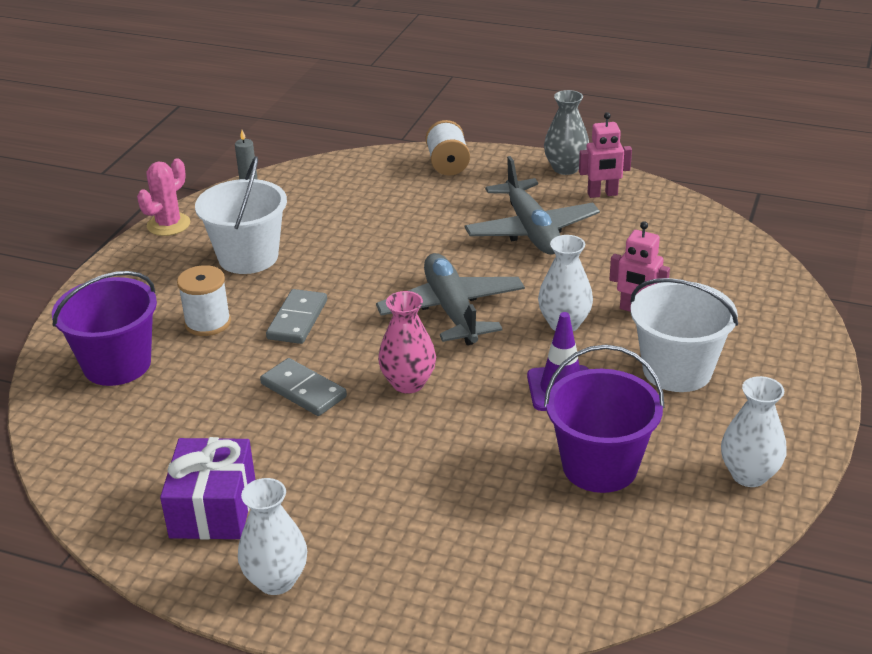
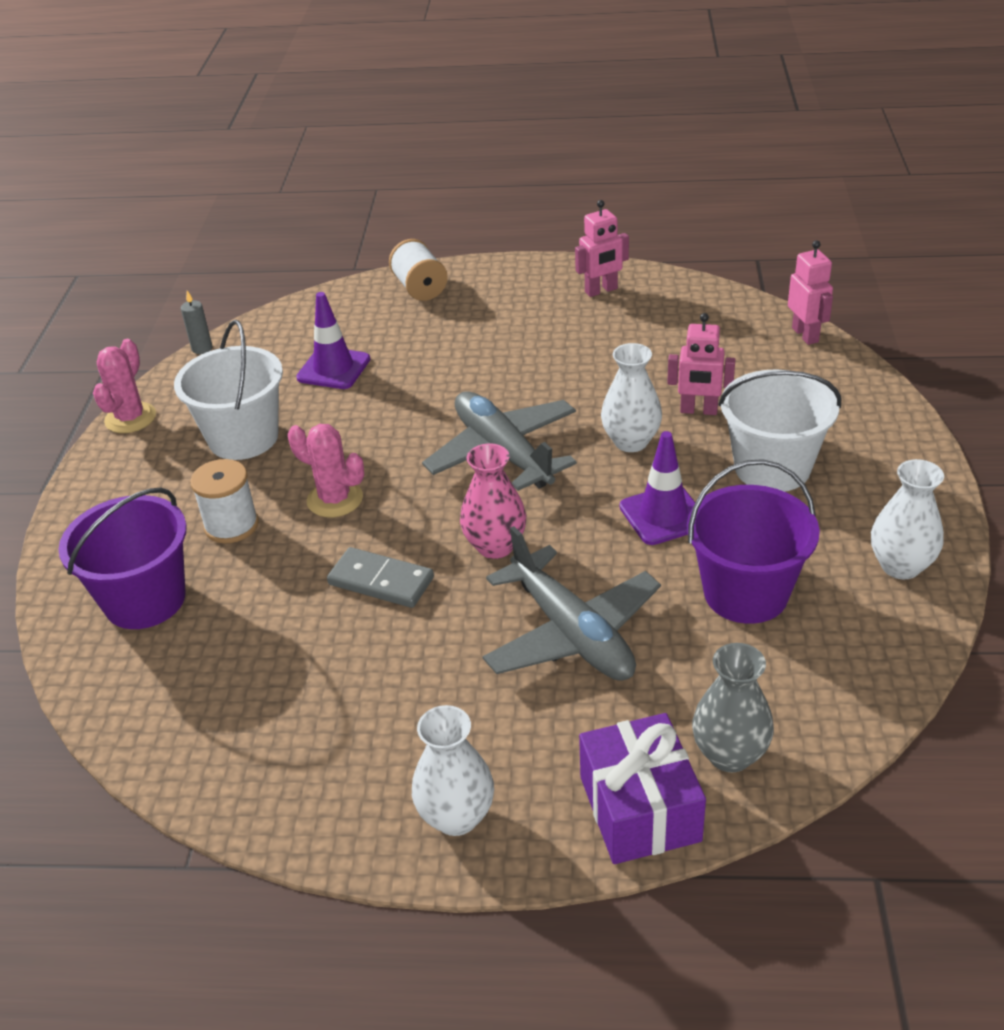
camera: 15 degrees left, 5 degrees up
(213, 508) = (341, 748): purple gift -> purple gift (639, 808)
(297, 319) = (335, 499): grey domino -> pink cactus
(345, 216) = (333, 369): none -> purple traffic cone
(531, 230) = (545, 344): grey plane -> grey plane (571, 633)
(565, 168) = (549, 269): grey vase -> grey vase (729, 754)
(767, 265) = (805, 335): none -> pink robot

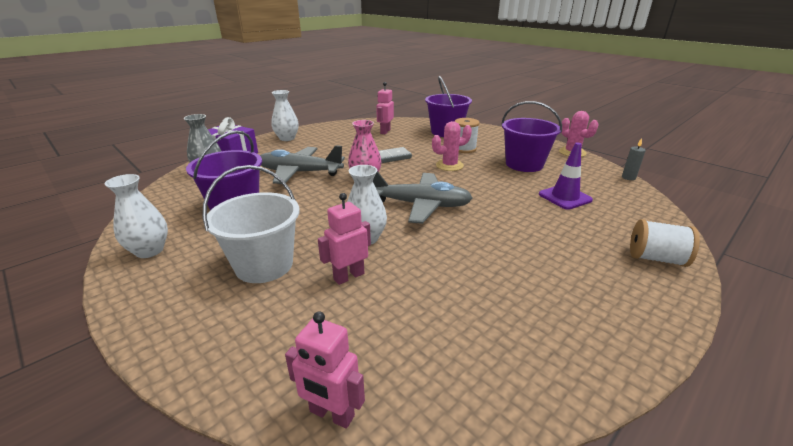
camera: 130 degrees right, 10 degrees down
(243, 438) = (524, 164): white bucket -> purple bucket
(601, 291) = (568, 340): pink robot -> pink robot (385, 131)
(663, 515) = (306, 217): purple traffic cone -> none

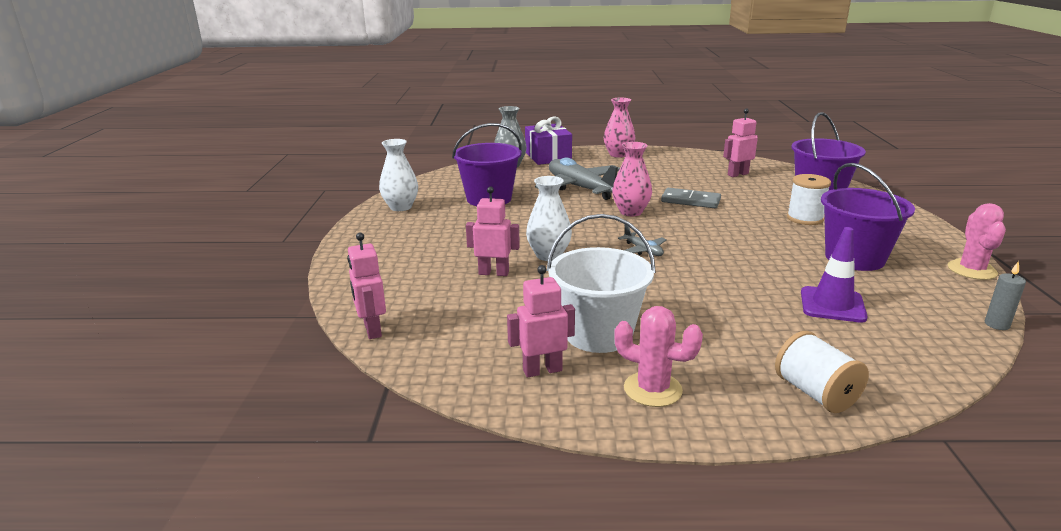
camera: 45 degrees right, 5 degrees down
(264, 265) = (451, 243): white bucket -> white bucket (598, 334)
(287, 138) = (618, 155): white vase -> pink vase
(420, 205) = (643, 250): grey plane -> grey plane, size x0.44
(449, 165) = (748, 229): pink cactus -> pink cactus (652, 389)
(528, 346) = (542, 370): none -> pink robot

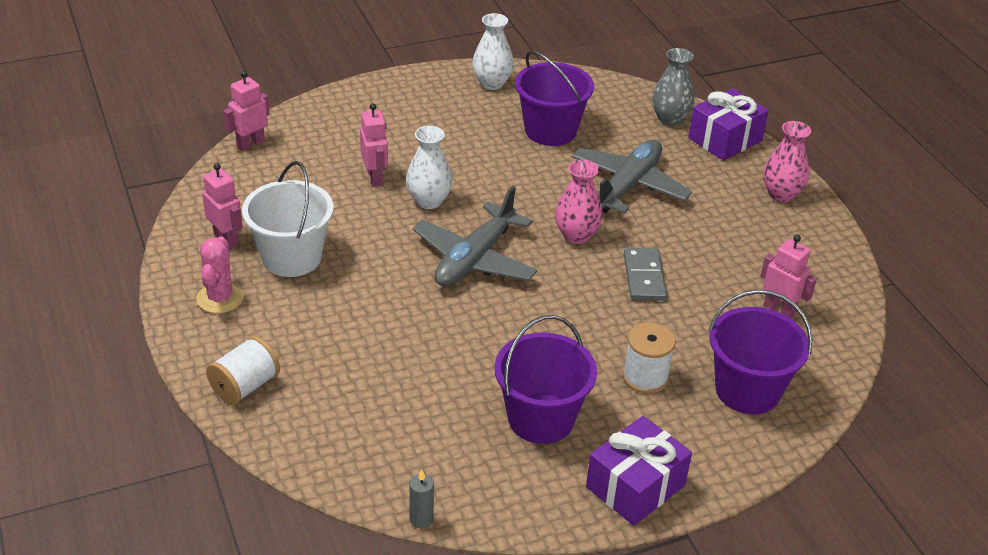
camera: 65 degrees right, 15 degrees up
(643, 250) = (474, 259): grey plane -> grey plane, size x2.27
(832, 305) = (411, 398): purple traffic cone -> none
(926, 240) = (635, 486): none -> purple gift
(971, 270) = (559, 518): pink cactus -> none

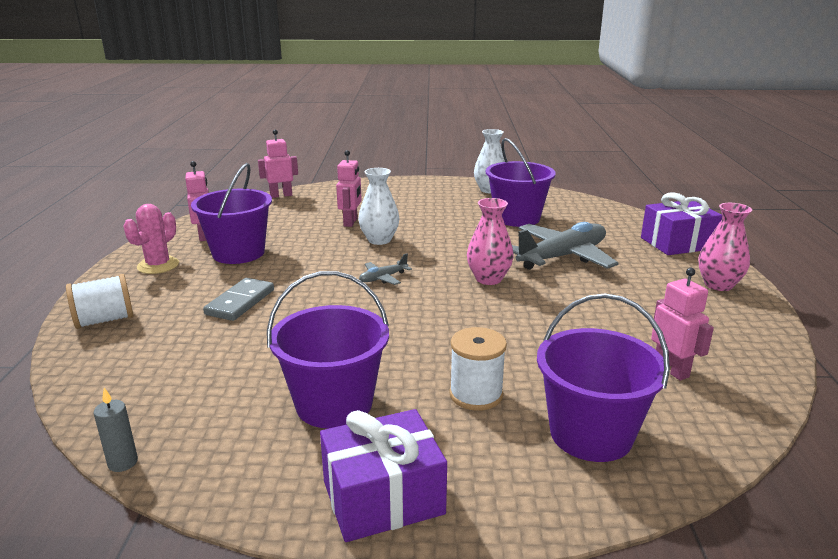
camera: 25 degrees right, 15 degrees down
(291, 257) = (238, 253): white bucket -> purple bucket
(474, 259) = (383, 278): grey plane -> grey plane, size x0.44
(644, 277) = (533, 317): grey domino -> grey domino (240, 302)
(670, 119) = (630, 225): grey vase -> none

